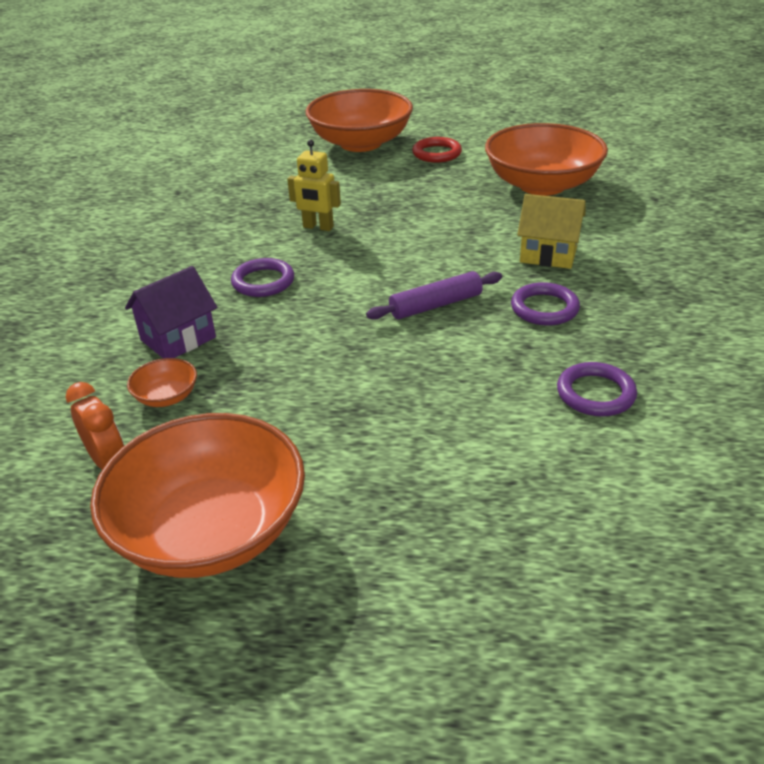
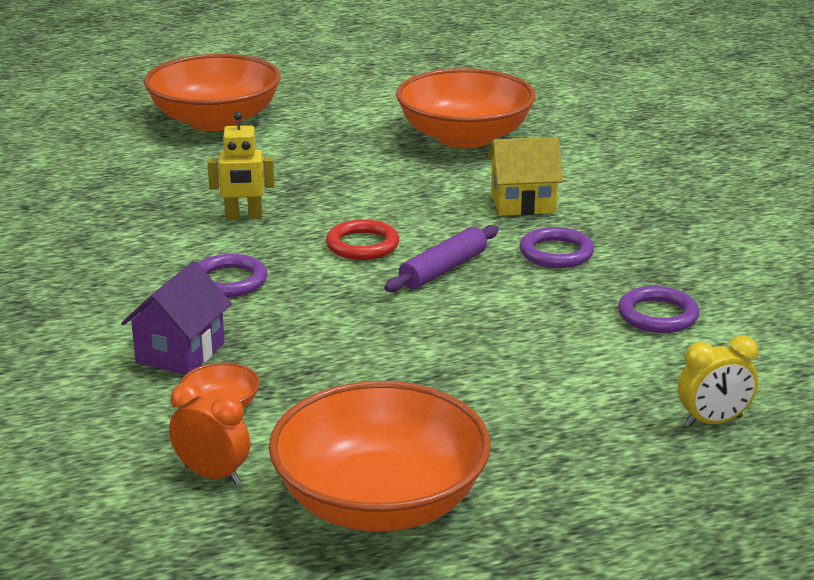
camera: 25 degrees left, 10 degrees down
(437, 153) = (318, 120): red ring -> red ring (362, 245)
(572, 530) = (713, 421): none -> yellow clock

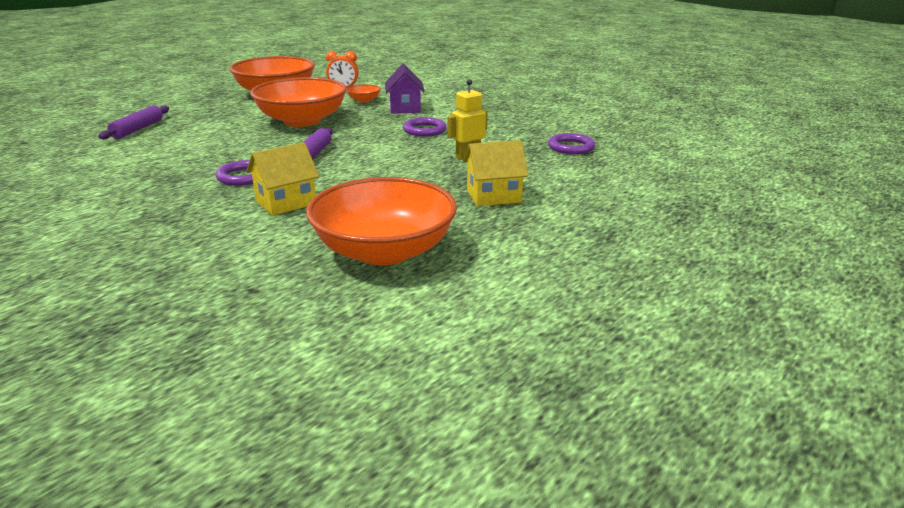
camera: 150 degrees right, 0 degrees up
(215, 121) = (618, 212): orange bowl -> orange bowl (302, 121)
(299, 160) = (493, 196): none -> yellow house
(362, 245) = (374, 157): red ring -> none
(657, 315) = (167, 159): purple ring -> purple ring (571, 147)
(713, 421) = (138, 129): yellow clock -> purple rolling pin

